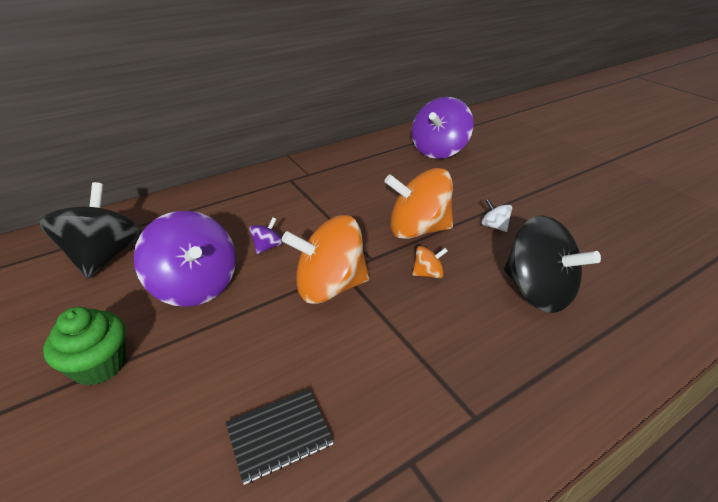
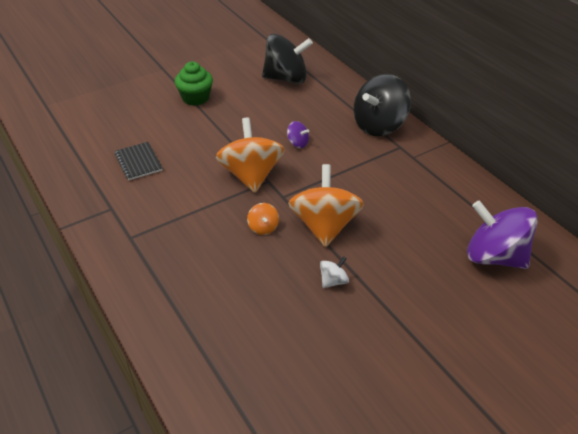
camera: 90 degrees right, 5 degrees up
(195, 286) = (255, 118): purple spinning top -> none
(537, 291) = (237, 293): black spinning top -> black spinning top (379, 125)

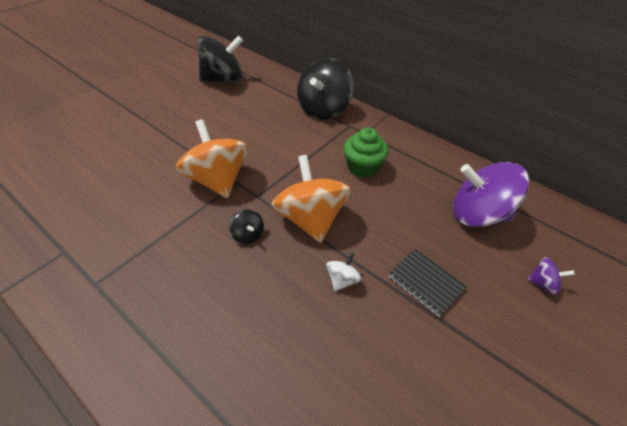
camera: 20 degrees left, 5 degrees up
(138, 162) = (88, 189): black notebook -> black notebook (425, 282)
(195, 98) = (137, 111): green cupcake -> green cupcake (362, 167)
(263, 227) = (248, 235): orange spinning top -> black spinning top
(297, 143) = (254, 138): purple spinning top -> purple spinning top (543, 283)

